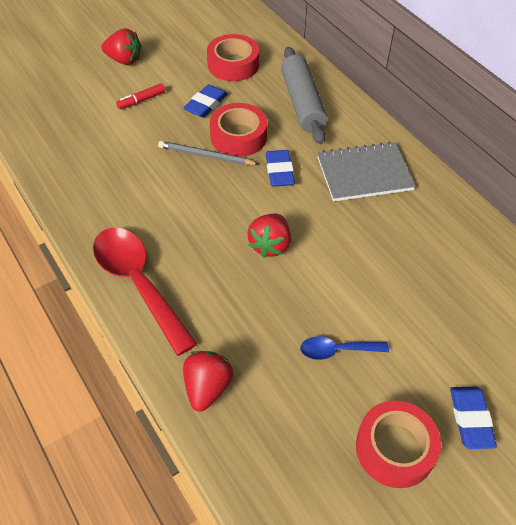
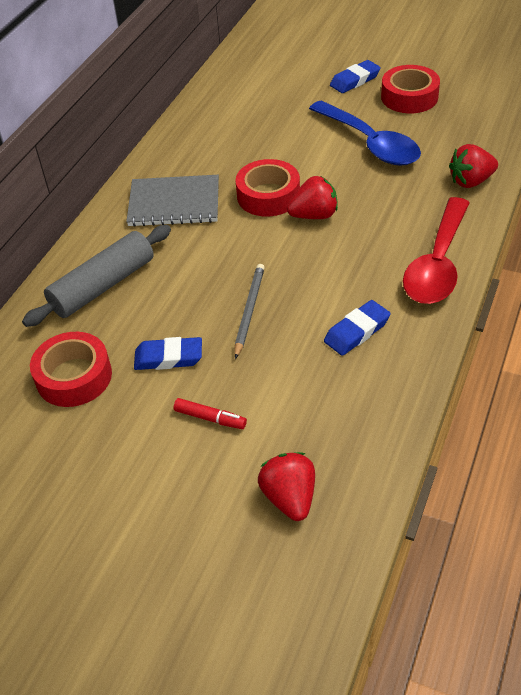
camera: 120 degrees left, 5 degrees down
(124, 60) = (146, 492): red strawberry -> red strawberry (289, 498)
(206, 156) = (249, 311): grey pencil -> grey pencil turned 150 degrees counterclockwise
(238, 136) = (198, 304): red tape -> red tape (268, 196)
(279, 171) = (221, 252): blue eraser -> blue eraser (357, 331)
(337, 350) = (370, 143): blue spoon -> blue spoon, size x1.99
(364, 173) = (174, 203): grey notebook -> grey notebook turned 45 degrees counterclockwise

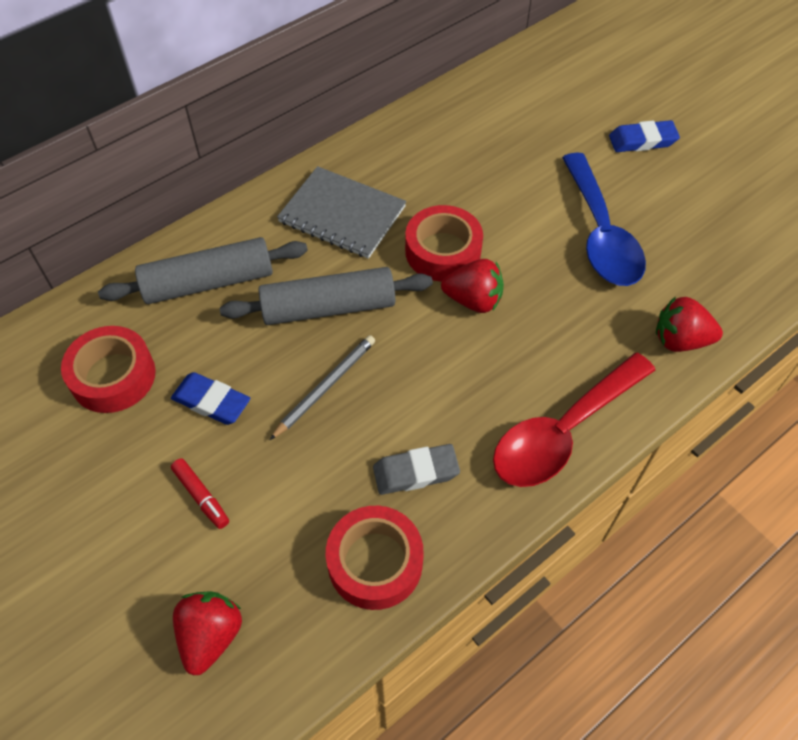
camera: 25 degrees right, 10 degrees up
(211, 263) = (328, 307): none -> grey rolling pin
(357, 331) = (416, 472): blue eraser -> grey eraser
(409, 97) = (689, 191): red tape -> red tape (375, 562)

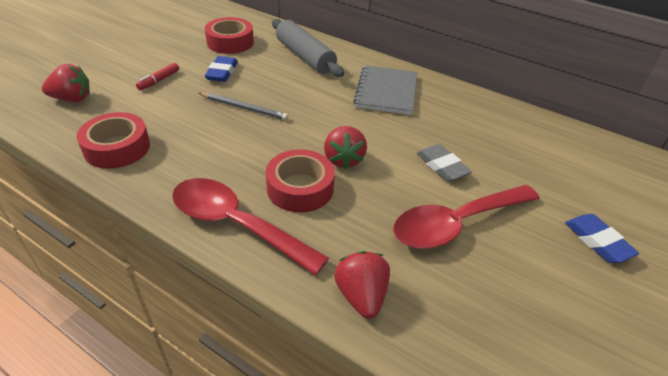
camera: 70 degrees right, 15 degrees down
(328, 307) = (306, 99): grey rolling pin -> none
(416, 472) = (186, 154): grey eraser -> grey eraser (441, 166)
(443, 251) = (381, 138): red tape -> red tape (300, 188)
(600, 234) = (456, 224): blue spoon -> red spoon

